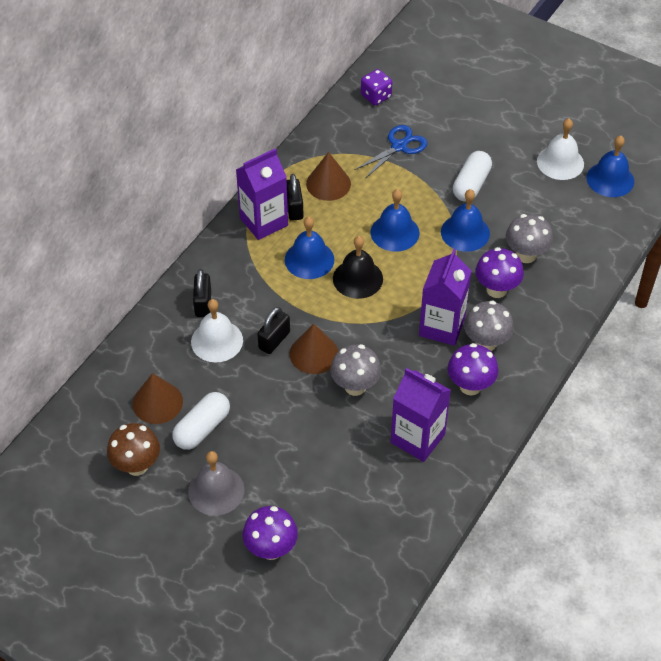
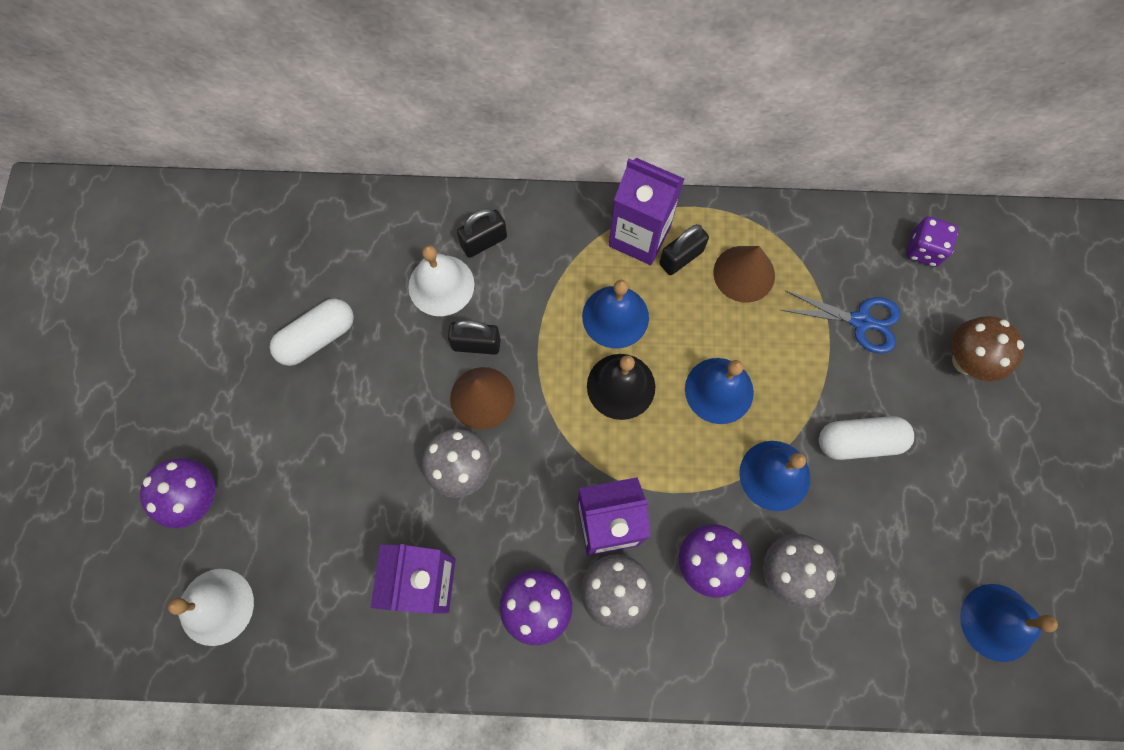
camera: 60 degrees right, 20 degrees up
(137, 465) = (237, 301): brown mushroom -> brown mushroom (966, 361)
(157, 402) = (327, 274): brown cone -> none
(202, 428) = (317, 338): white capsule -> white capsule turned 45 degrees counterclockwise
(216, 490) = (245, 398): grey bell -> none
(560, 162) = (979, 538): white bell -> white bell (216, 606)

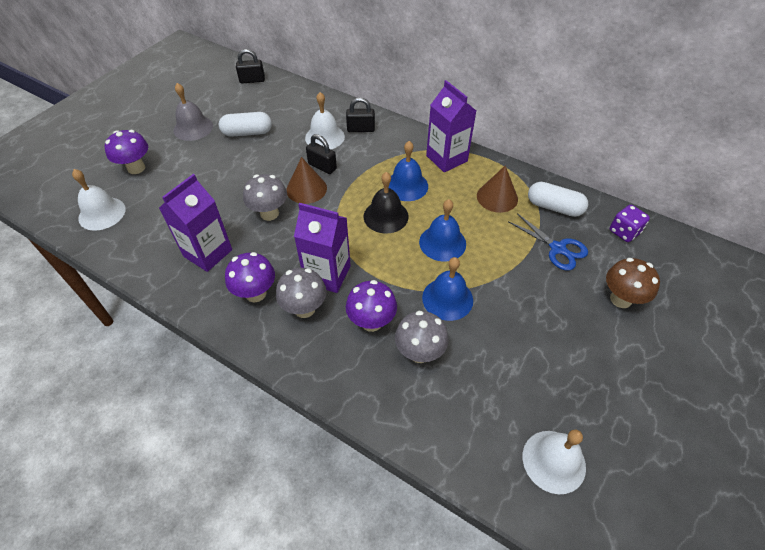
camera: 30 degrees right, 20 degrees down
(223, 373) = (193, 128): none -> grey bell
(681, 258) = (464, 176): black padlock -> black padlock (252, 80)
(859, 441) = (516, 307): white capsule -> white capsule (554, 207)
(997, 622) = (554, 461): blue bell -> white bell

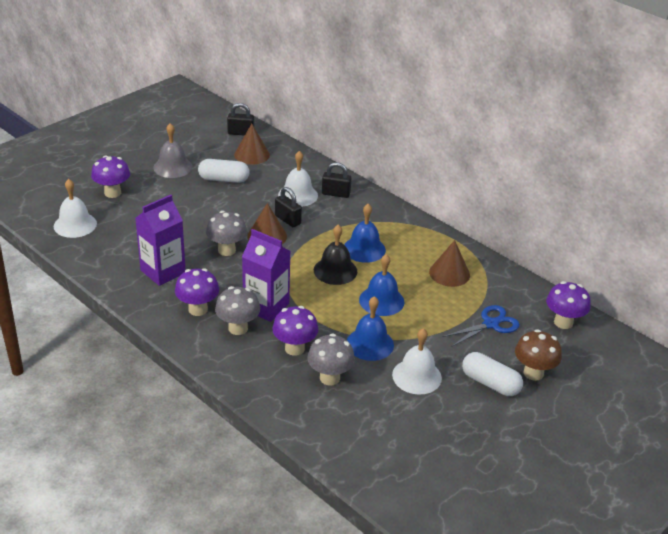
camera: 10 degrees right, 15 degrees down
(268, 101) = (252, 154): none -> brown cone
(446, 158) = (412, 233): purple carton -> none
(554, 207) = (502, 291): white capsule -> white capsule (490, 383)
(554, 461) = (418, 471): white bell -> white bell (417, 376)
(557, 248) = (490, 324): blue scissors -> blue scissors turned 90 degrees counterclockwise
(624, 232) = (563, 322): purple dice -> purple mushroom

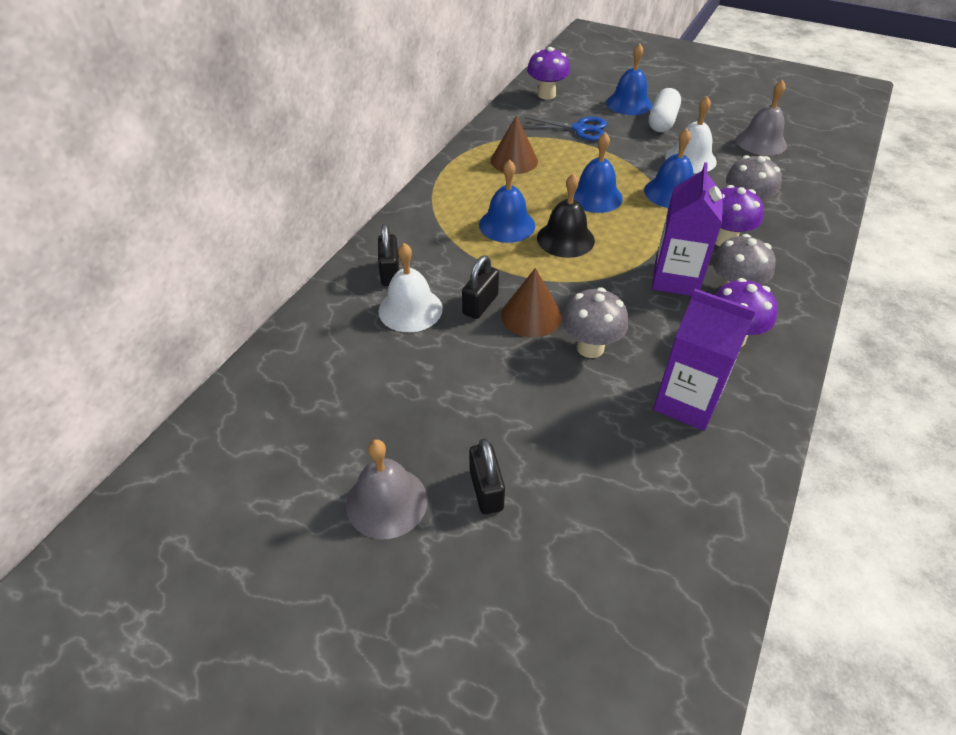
camera: 105 degrees left, 10 degrees up
(75, 225) = (654, 588): white bell -> none
(112, 193) = (520, 570): purple mushroom -> none
(224, 179) = (401, 410): white capsule -> none
(241, 133) = (227, 435): black padlock -> black padlock (486, 490)
(252, 154) = (305, 396): brown cone -> none
(430, 440) = (761, 142): none -> grey bell
(490, 324) = (579, 129): blue scissors -> blue scissors turned 150 degrees clockwise
(533, 373) = (629, 103): brown mushroom -> blue bell

